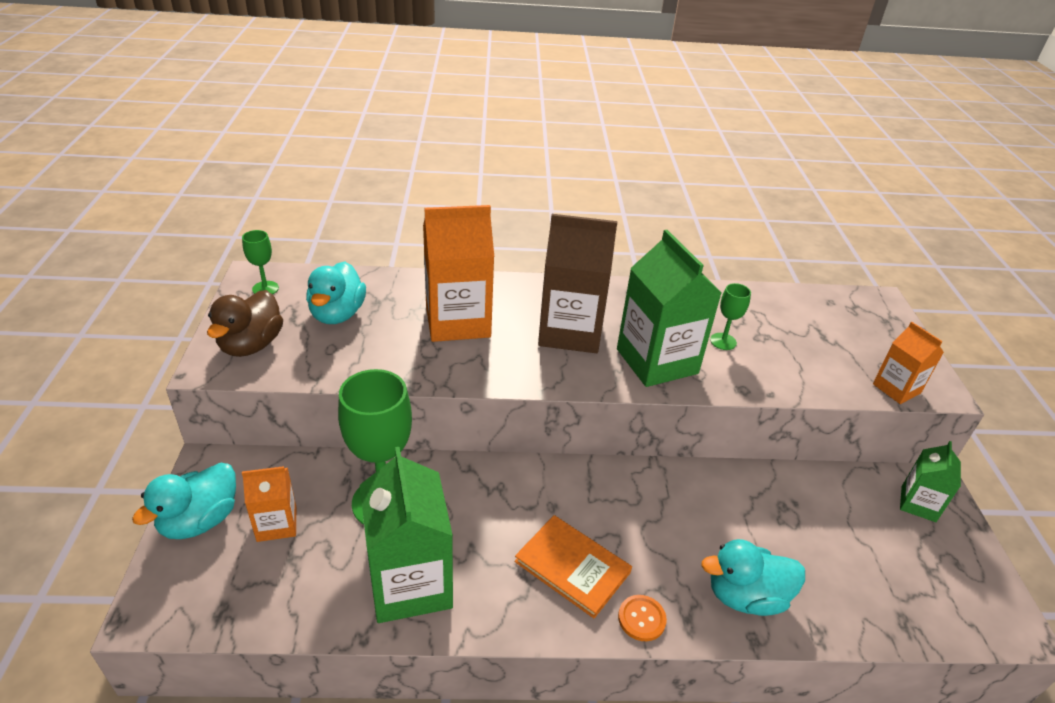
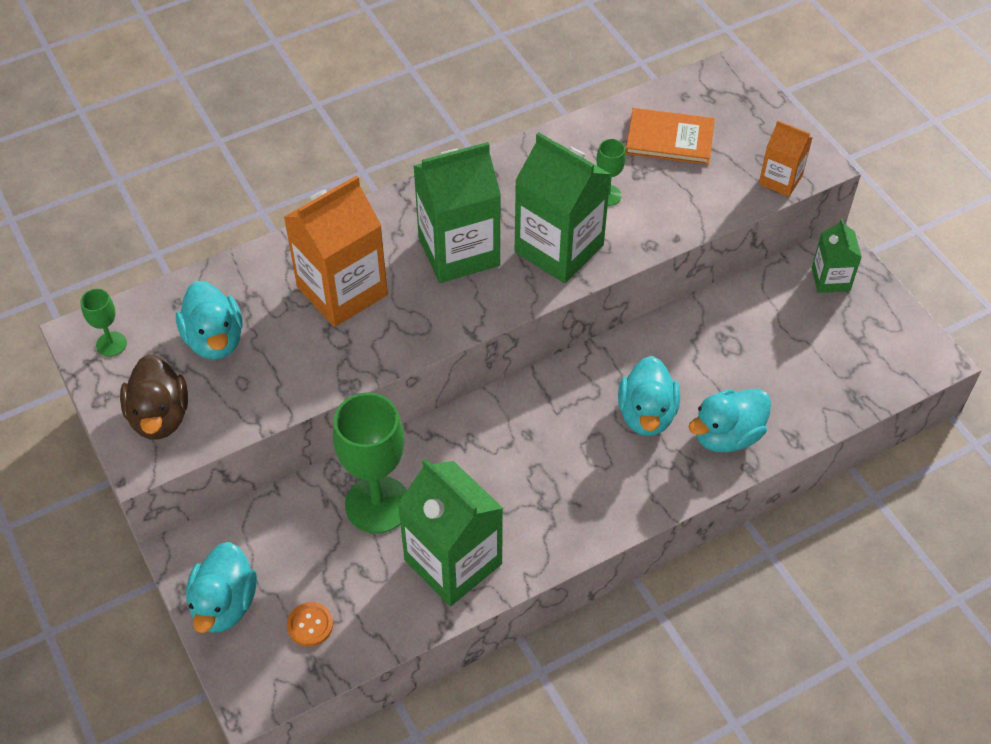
camera: 25 degrees left, 15 degrees up
(276, 524) = (297, 572): orange carton -> none
(570, 331) = (459, 251): brown carton -> green carton
(572, 567) = (577, 480): orange book -> orange book (669, 139)
(641, 619) = (655, 495): orange button -> orange button (310, 625)
(673, 540) = (646, 414): none -> turquoise duck

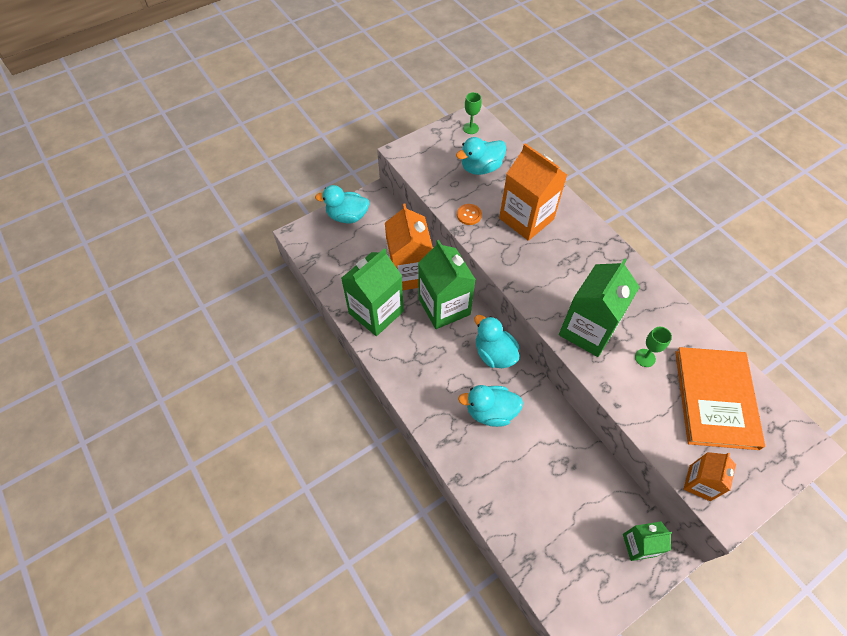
camera: 85 degrees right, 5 degrees up
(160, 416) = (428, 154): brown duck -> none
(310, 625) = (336, 252): orange button -> orange button (469, 215)
(377, 504) = (409, 273): green goblet -> orange carton
(459, 251) = (571, 274): green carton -> green carton (444, 307)
(669, 139) = (715, 399): orange book -> orange book, size x1.56
(726, 435) = (481, 464): turquoise duck -> turquoise duck (494, 354)

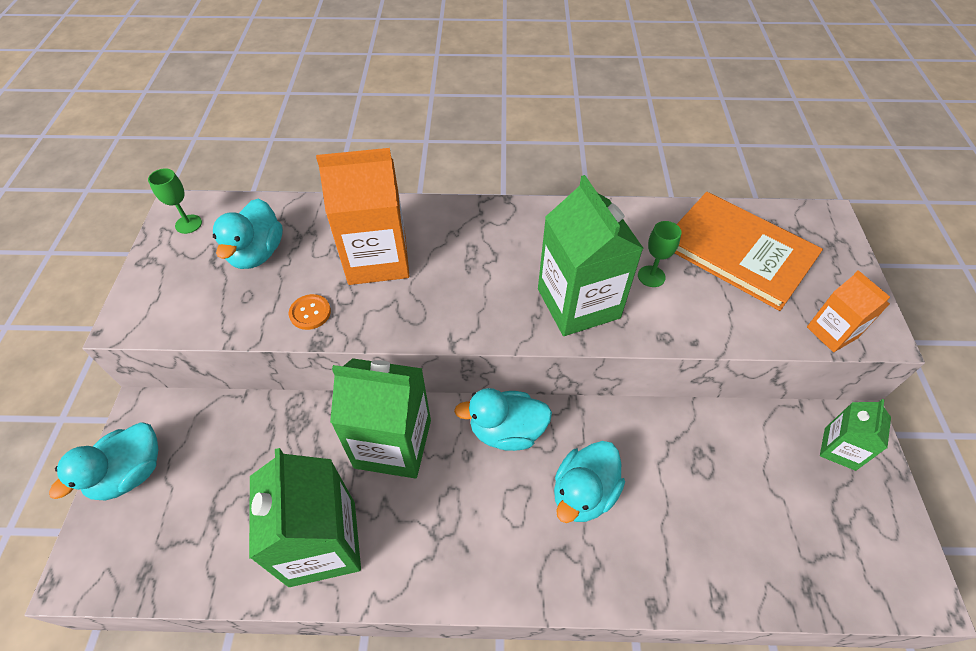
camera: 55 degrees left, 5 degrees down
(409, 273) = (304, 452): orange carton -> none

